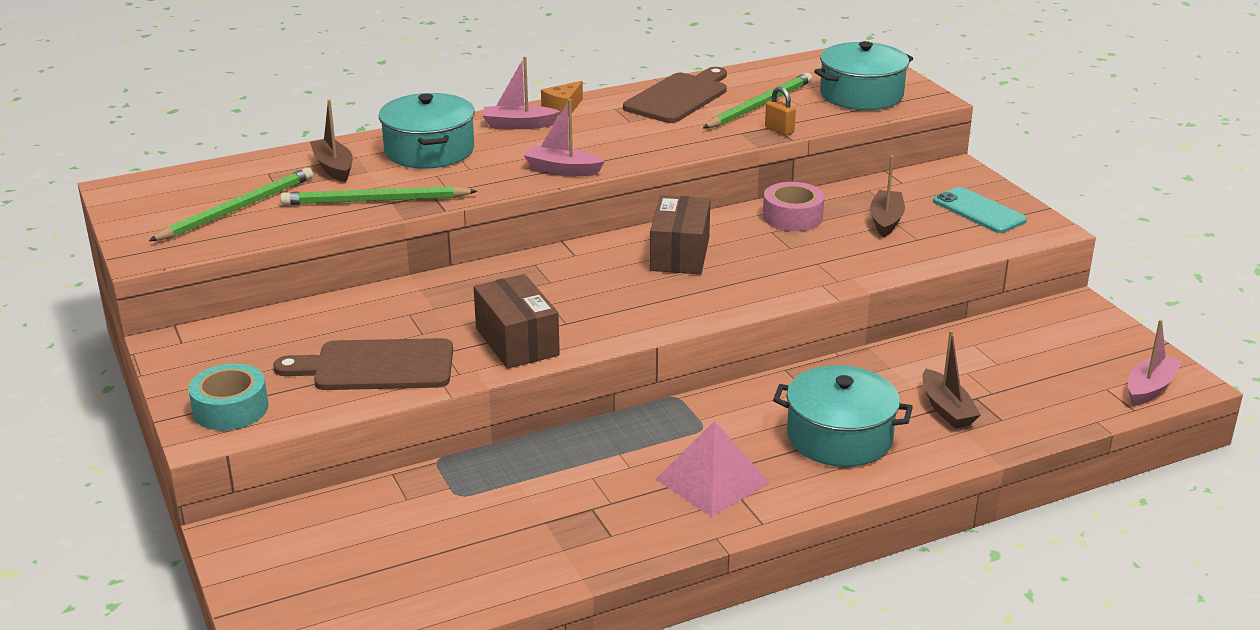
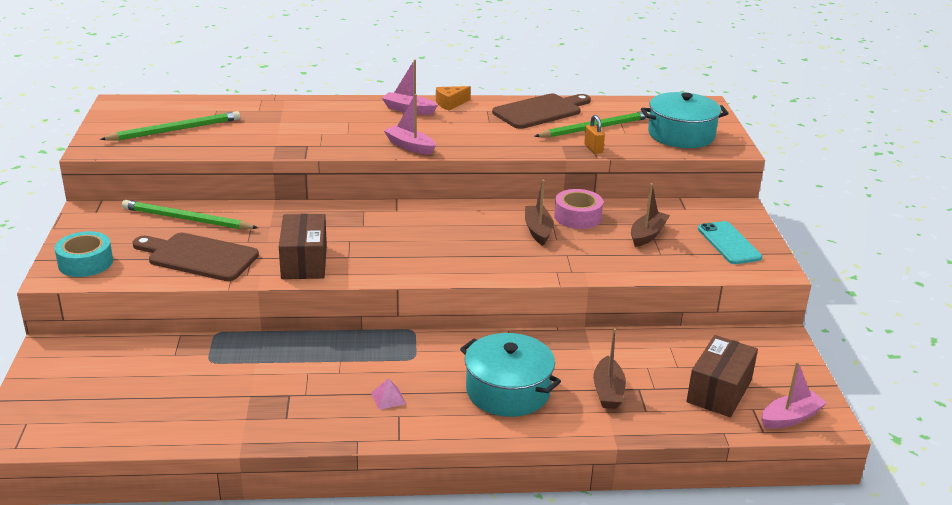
camera: 20 degrees right, 0 degrees up
(333, 168) = (260, 115): brown boat -> brown boat (538, 230)
(375, 201) = (265, 142): green pencil -> green pencil (186, 219)
(429, 150) = (332, 116): turquoise pot -> none
(679, 254) = (470, 226): brown box -> brown box (719, 391)
(712, 481) = (388, 398): pink pyramid -> pink pyramid, size x0.45

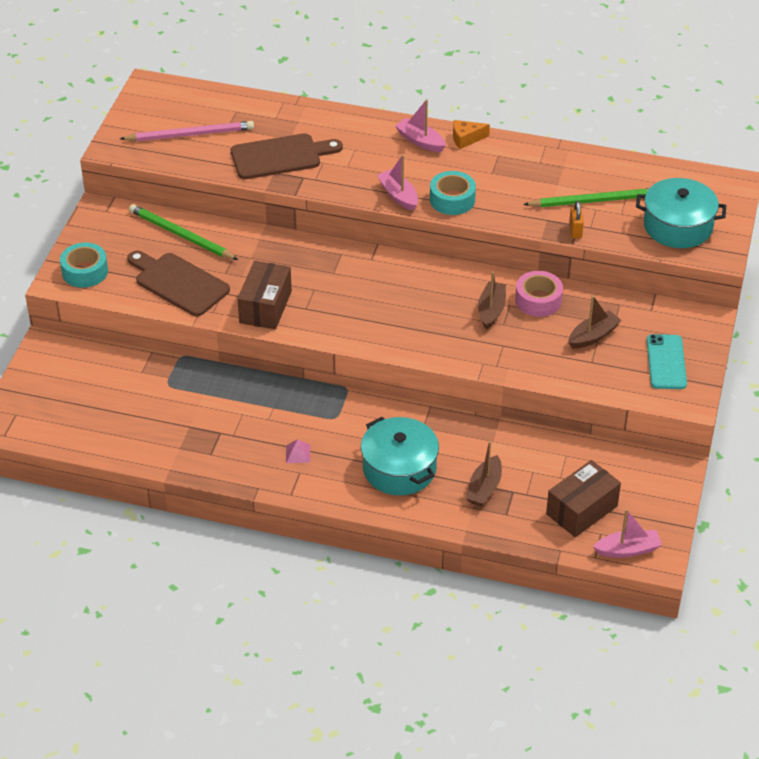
camera: 20 degrees right, 15 degrees up
(175, 130) = (190, 134): green pencil -> pink pencil
(464, 143) = (452, 200): none -> turquoise tape
(540, 111) = (552, 166): brown cutting board -> brown cutting board (280, 156)

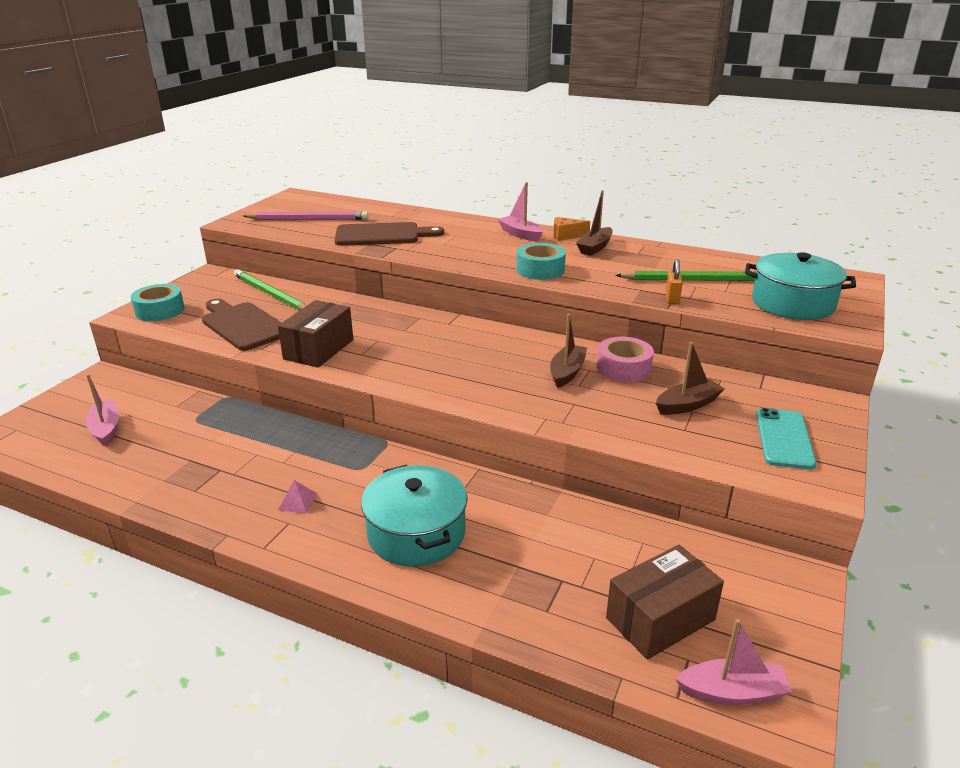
camera: 10 degrees right, 15 degrees down
(398, 196) = (485, 264): pink boat -> pink boat (106, 429)
(484, 488) = (523, 571): brown boat -> brown boat (595, 247)

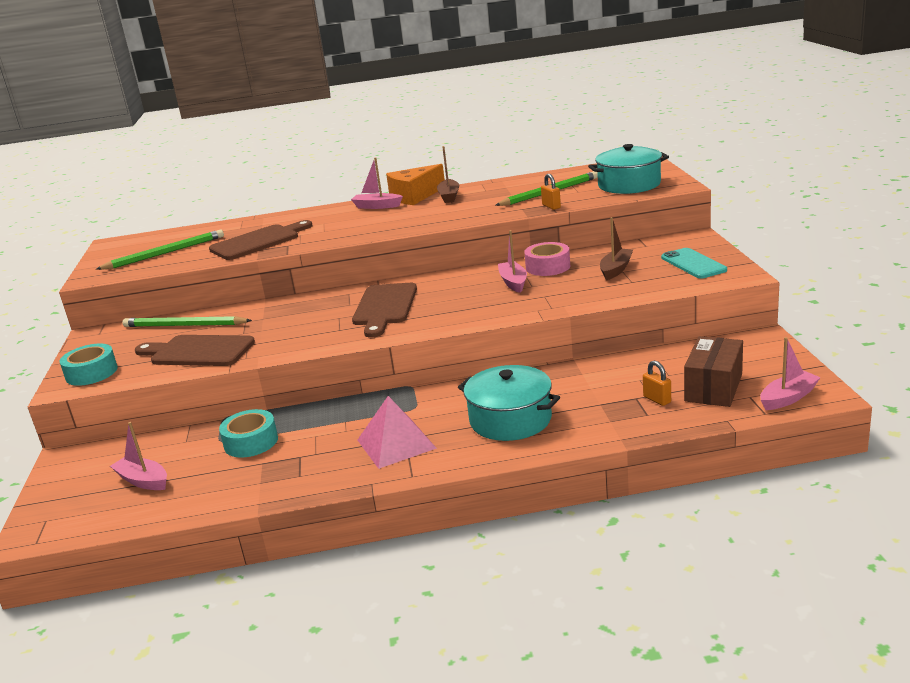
camera: 30 degrees left, 5 degrees down
(297, 501) = (396, 444): pink pyramid -> pink pyramid, size x2.24
(309, 219) = (165, 253): pink pencil -> green pencil
(319, 349) = (298, 340): brown box -> none
(425, 347) = (384, 307): none -> brown cutting board
(540, 270) = (431, 221): turquoise tape -> turquoise tape (251, 442)
(566, 236) = (414, 196): orange cheese -> orange cheese, size x1.79
(567, 372) = (513, 282): brown boat -> pink boat
(580, 597) = (657, 399): none -> orange padlock

